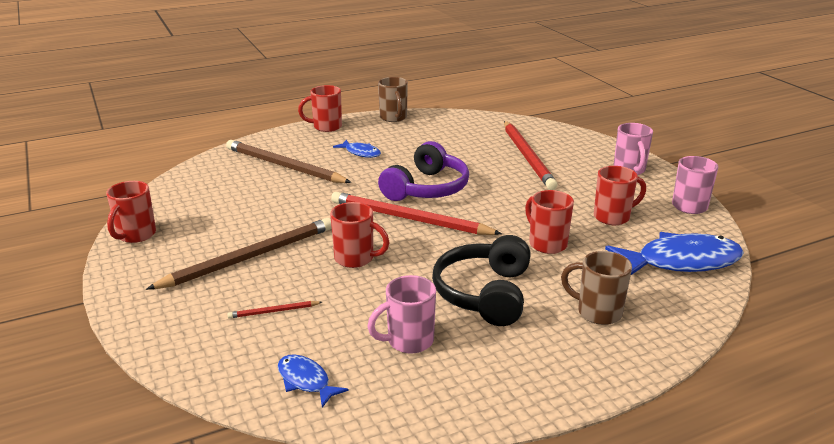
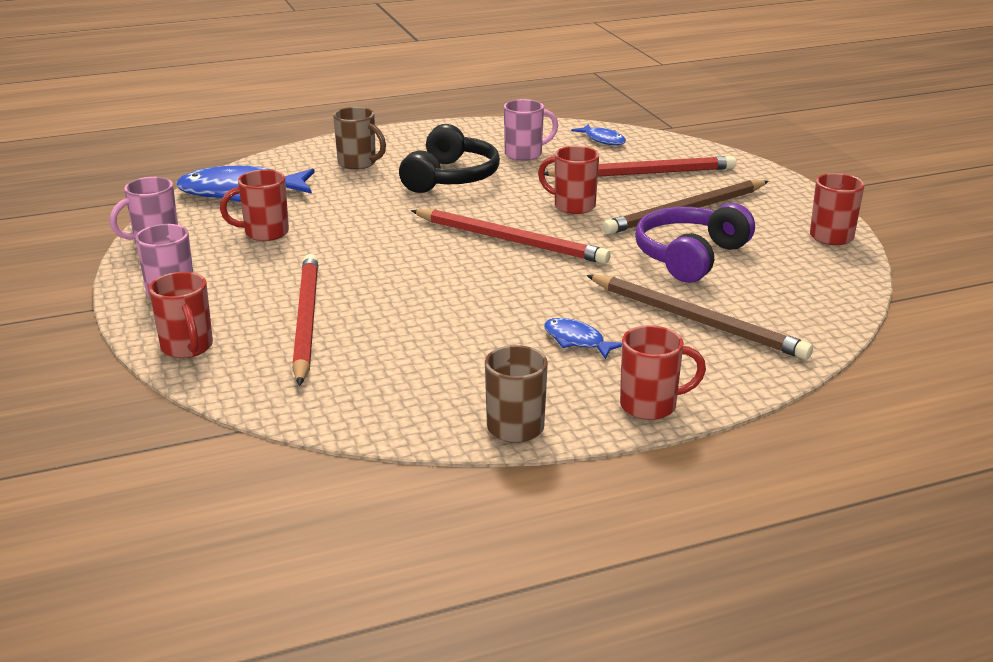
camera: 175 degrees left, 0 degrees up
(274, 311) = (642, 173): red pencil -> red pencil, size x2.37
(426, 188) = (481, 277): purple headphones -> purple headphones (690, 257)
(546, 244) = (364, 211): red mug -> red mug (187, 348)

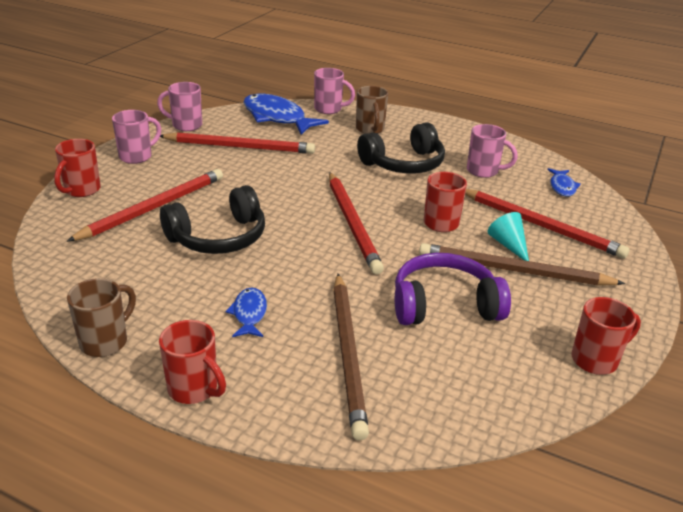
camera: 45 degrees right, 5 degrees up
(264, 233) = (239, 147): red mug -> red pencil
(277, 163) = (329, 109): none -> pink mug
(424, 308) = (218, 237): none -> black headphones
(649, 197) = (508, 245): none -> turquoise cone

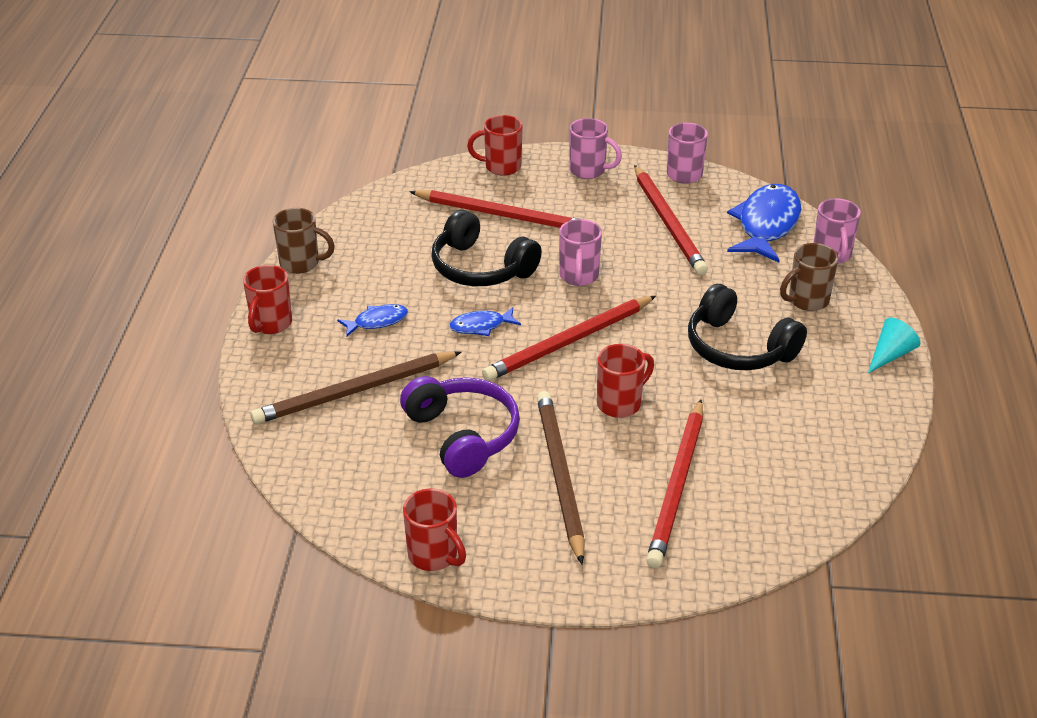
camera: 70 degrees right, 5 degrees up
(484, 171) = (780, 417): pink mug -> pink mug (579, 277)
(508, 245) = (611, 465): turquoise cone -> turquoise cone (890, 355)
(562, 187) = (799, 495): blue fish -> blue fish (481, 326)

